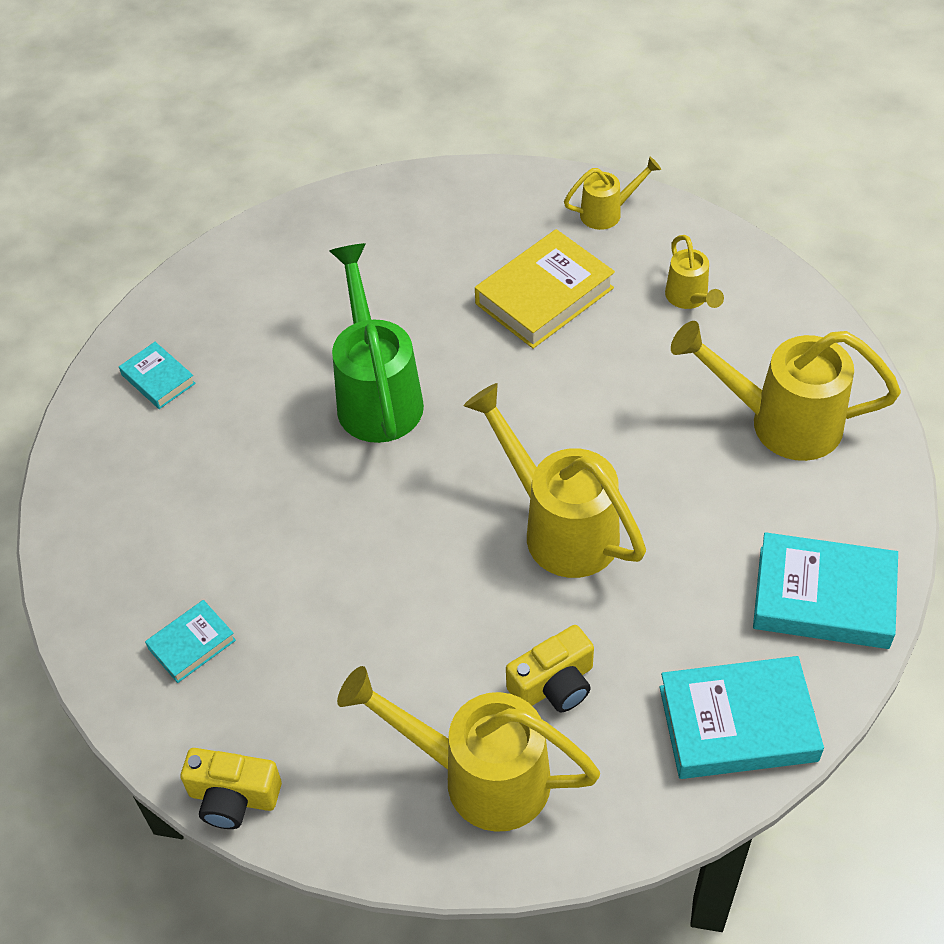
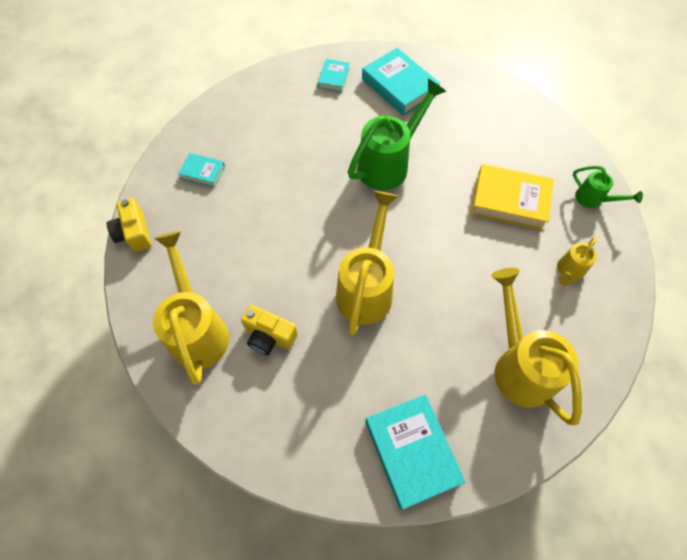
camera: 55 degrees right, 10 degrees up
(608, 213) = (593, 200): yellow watering can -> green watering can
(738, 723) = (298, 444): turquoise book -> turquoise book (399, 86)

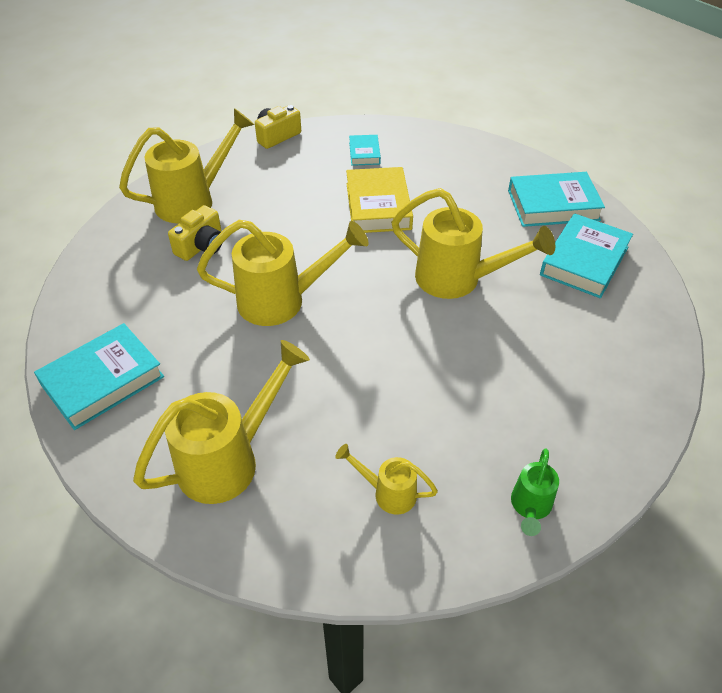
camera: 70 degrees right, 15 degrees down
(269, 336) = (201, 246): yellow camera -> yellow camera turned 150 degrees counterclockwise
(333, 78) = (553, 205): turquoise book -> turquoise book, size x1.87
(389, 163) = (459, 280): green watering can -> yellow watering can
(509, 201) = (470, 406): yellow book -> yellow book (378, 206)

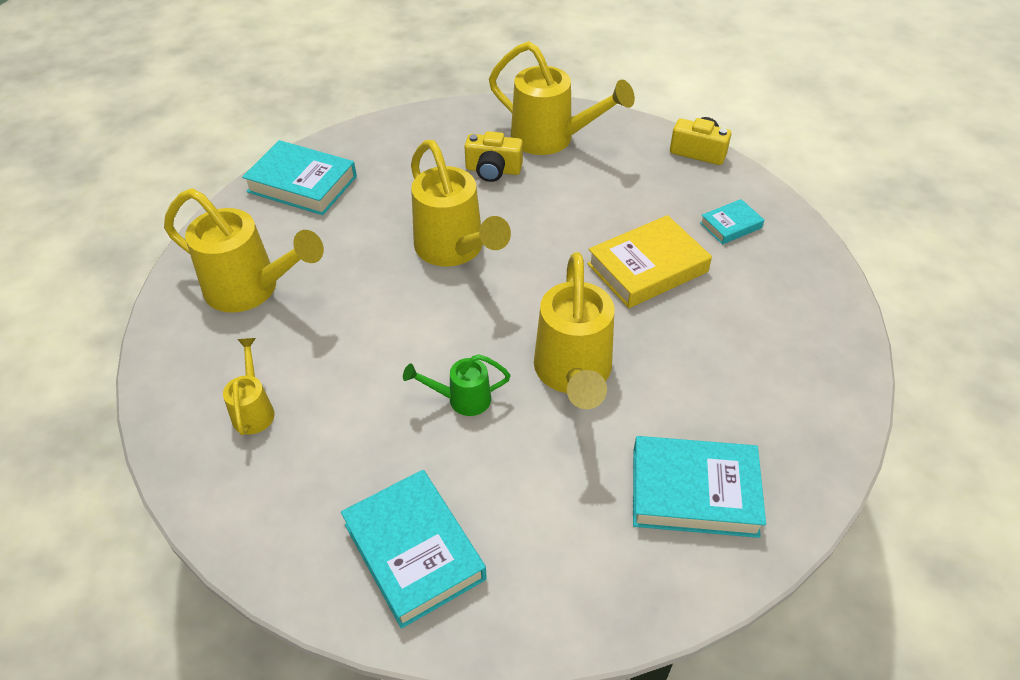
camera: 65 degrees right, 0 degrees up
(530, 507) = (275, 532): green watering can -> green watering can (461, 399)
(553, 205) = (783, 430): turquoise book -> turquoise book (414, 551)

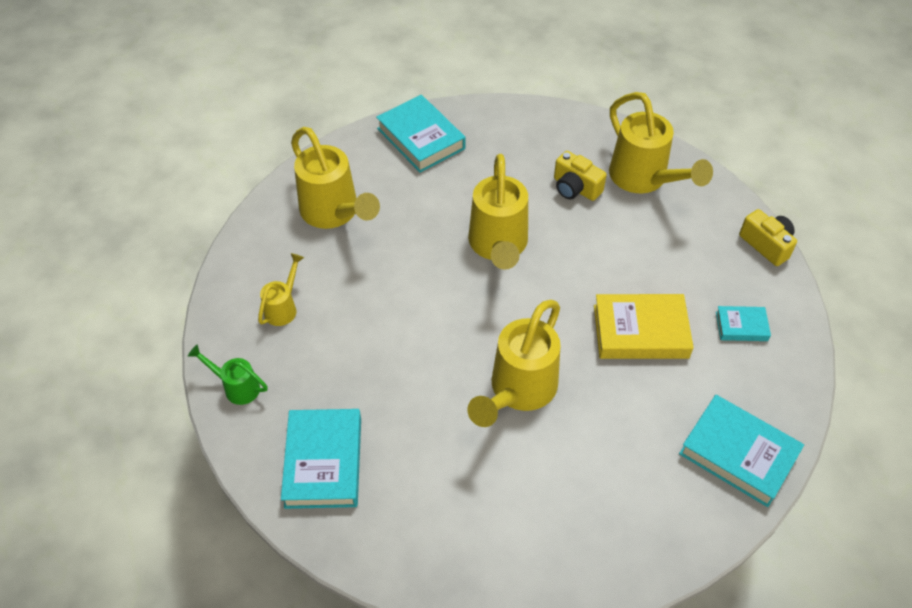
camera: 30 degrees right, 5 degrees up
(461, 399) = (424, 370): green watering can -> green watering can (236, 387)
(694, 492) = (543, 526): turquoise book -> turquoise book (738, 454)

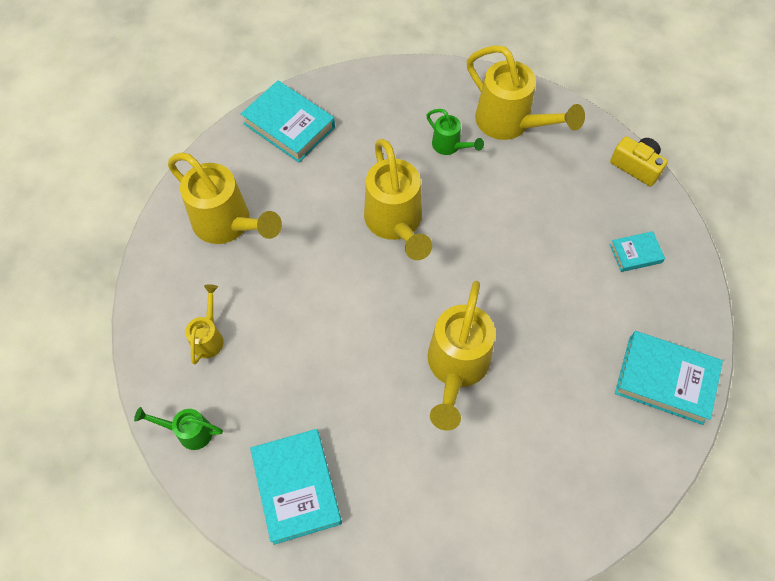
camera: 15 degrees left, 10 degrees up
(575, 188) = (450, 146): yellow camera -> green watering can
(640, 331) = (549, 280): yellow book -> none

